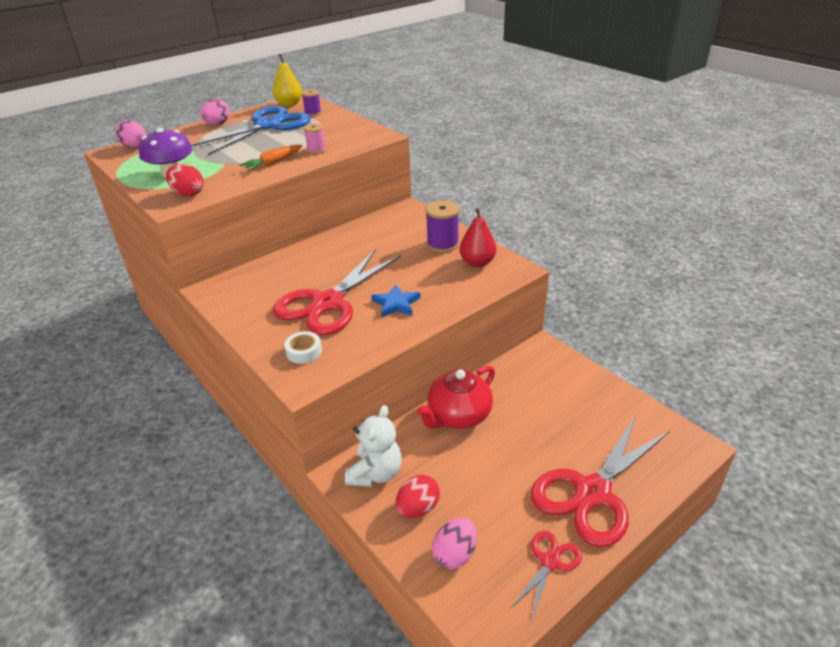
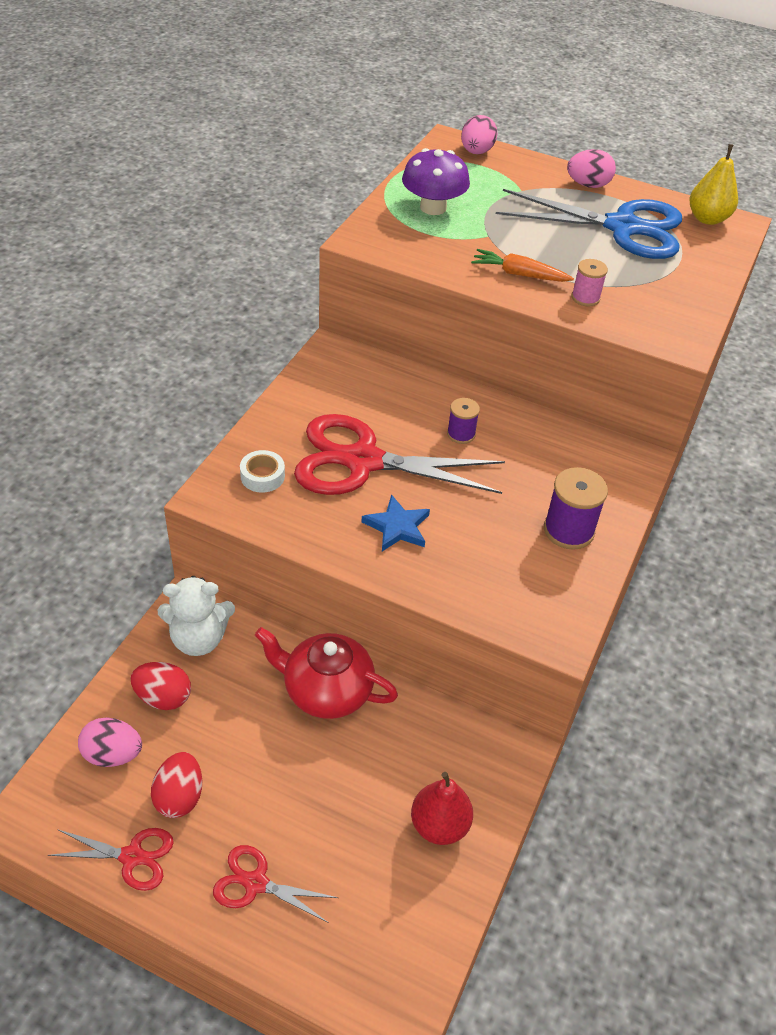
camera: 60 degrees right, 10 degrees up
(188, 194) = (394, 240): red egg -> red egg (179, 796)
(313, 113) = (698, 251): purple spool -> purple spool (461, 434)
(477, 262) = (547, 584): red pear -> red pear (439, 825)
(592, 492) = (256, 883): red scissors -> red scissors, size x0.48

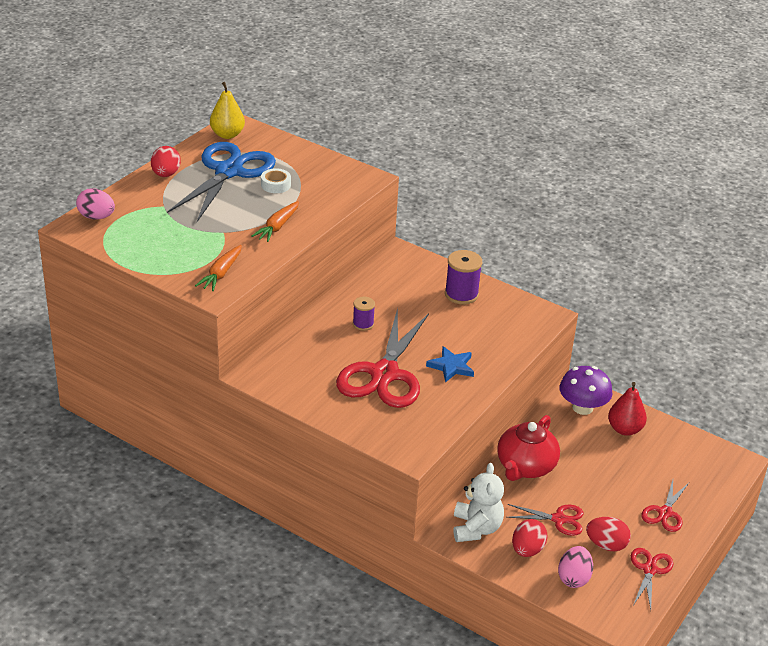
camera: 80 degrees left, 10 degrees down
(225, 734) = (559, 519): none -> red scissors
(262, 476) = (393, 425): white tape -> white tape (275, 185)
(401, 241) = (221, 273): none -> orange carrot
(433, 207) = (176, 251): purple mushroom -> purple mushroom (582, 407)
(585, 298) = (312, 204): pink spool -> none
(588, 185) = (166, 174): pink egg -> red egg

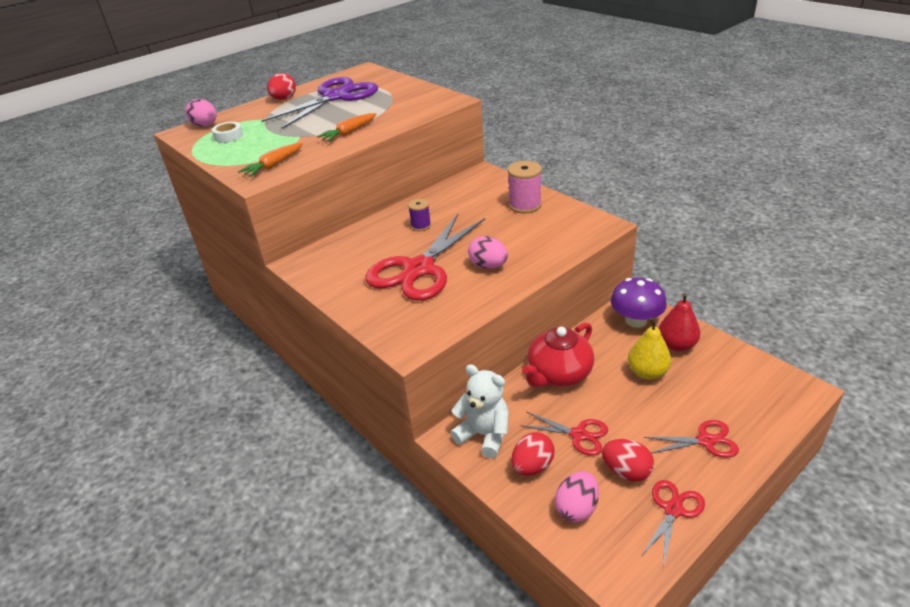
camera: 20 degrees right, 0 degrees up
(227, 135) = (352, 75): yellow pear -> yellow pear (647, 372)
(228, 171) = (336, 97): blue scissors -> purple scissors
(275, 185) = (368, 105): white tape -> white tape (228, 136)
(451, 366) = (488, 266): blue star -> pink egg
(461, 294) = (525, 205): purple spool -> pink spool
(476, 528) = (484, 435): white teddy bear -> white teddy bear turned 75 degrees counterclockwise
(665, 513) = (705, 441): red scissors -> red scissors turned 135 degrees counterclockwise

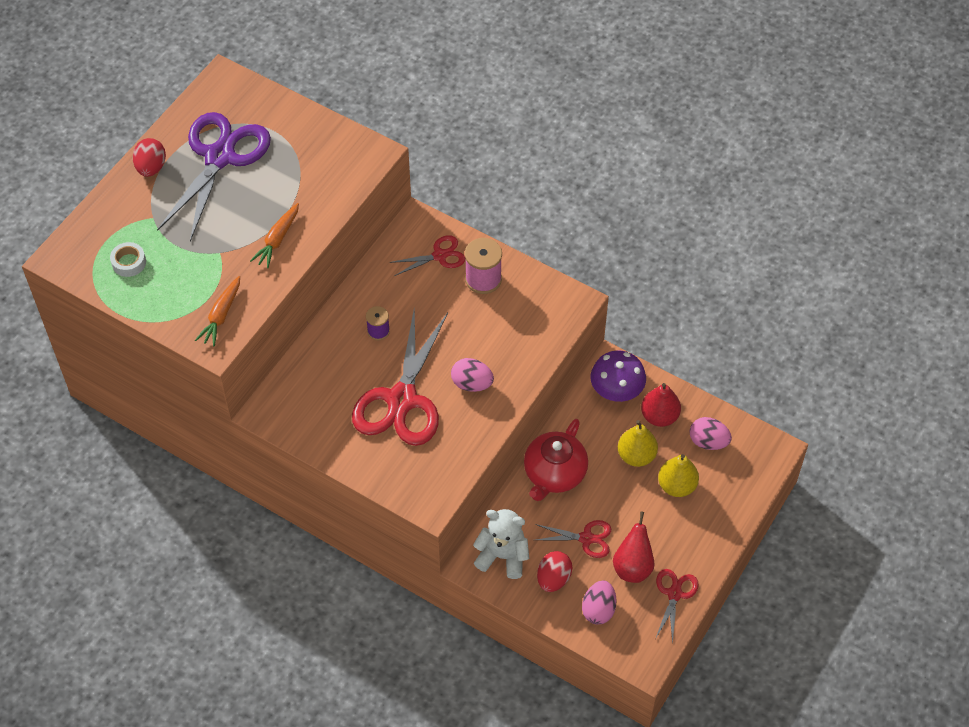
camera: 20 degrees left, 20 degrees up
(205, 125) = (82, 241): pink egg -> pink egg (708, 442)
(626, 471) = (633, 566): red egg -> red pear
(688, 404) = (676, 486): none -> yellow pear
(705, 441) = (694, 522): red scissors -> red scissors (439, 255)

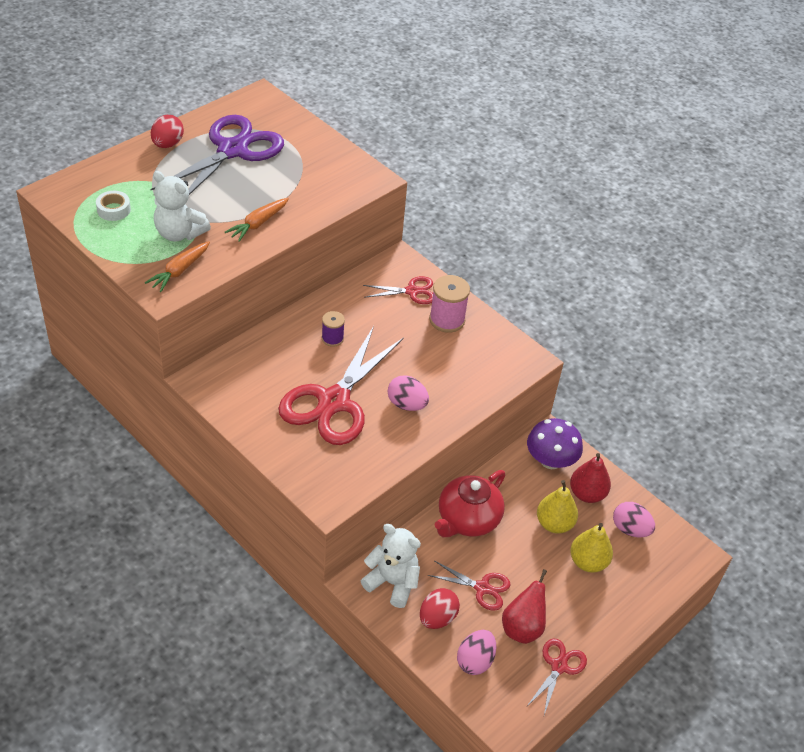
camera: 10 degrees right, 10 degrees down
(204, 272) = (179, 233): none -> white teddy bear

